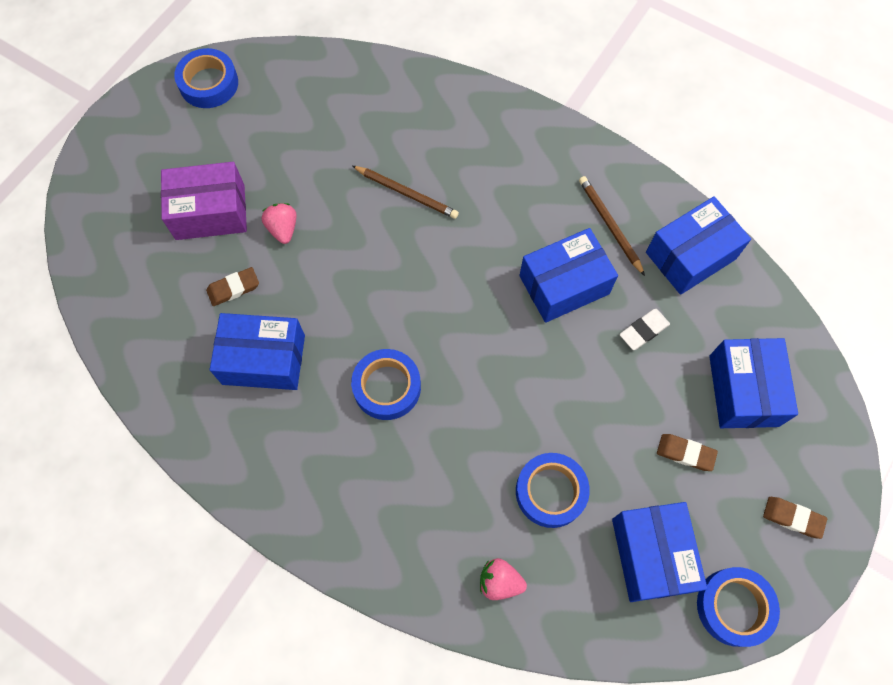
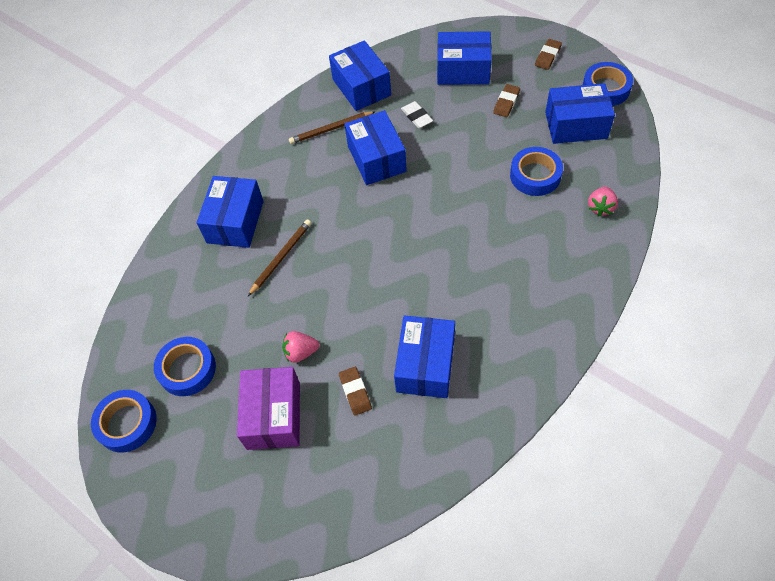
camera: 80 degrees left, 10 degrees down
(387, 387) = (453, 274): blue tape -> blue tape (187, 369)
(455, 138) = (235, 222): none -> blue box

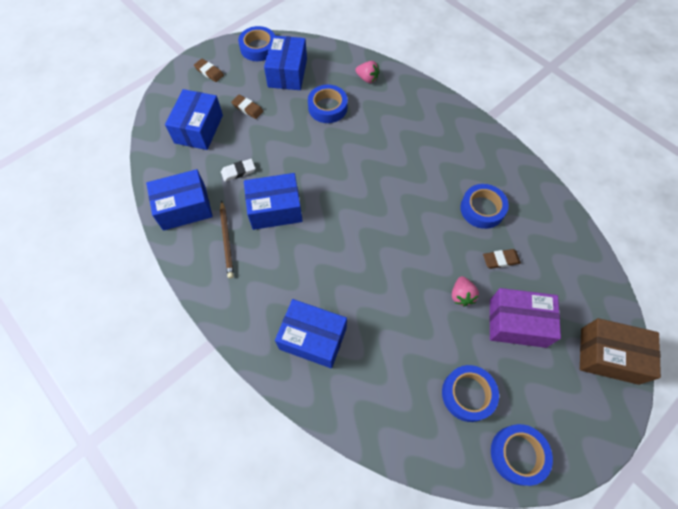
camera: 85 degrees left, 5 degrees up
(243, 526) = (609, 355): none -> brown box
(281, 257) = (363, 301): brown pencil -> none
(425, 365) = (482, 209): blue box -> blue tape

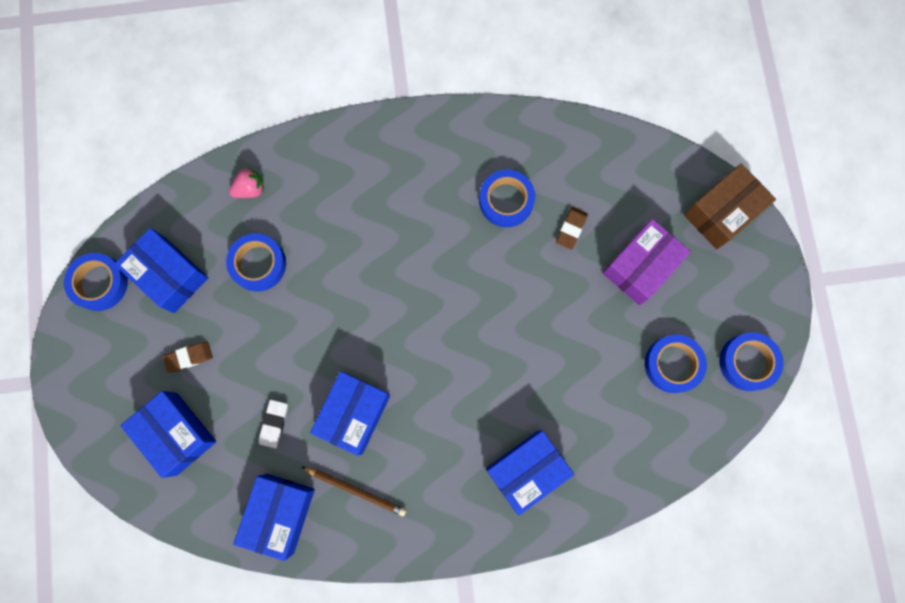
camera: 55 degrees left, 15 degrees up
(209, 72) = (93, 368): brown eraser -> none
(461, 295) = (580, 296): pink strawberry -> none

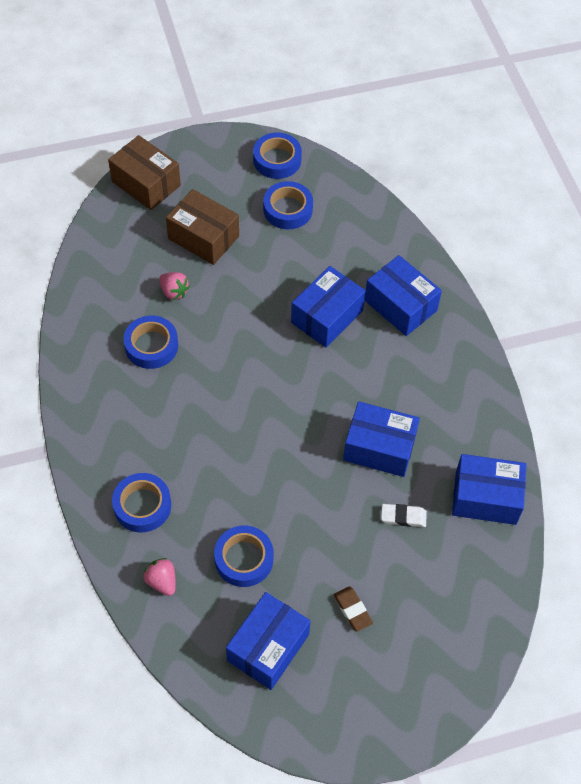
camera: 100 degrees left, 20 degrees down
(100, 283) = (288, 721): blue tape -> blue tape (142, 506)
(177, 434) = (432, 607): blue box -> blue box (327, 316)
(356, 490) = (449, 436): brown pencil -> none
(571, 229) = (174, 292): brown eraser -> pink strawberry
(640, 267) = (203, 237): purple box -> brown box

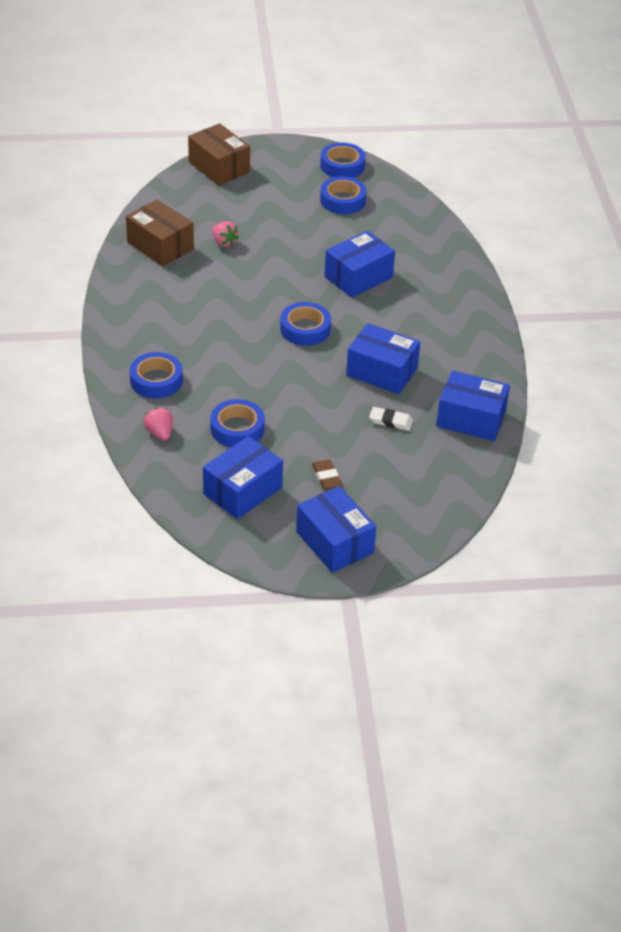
camera: 10 degrees right, 15 degrees down
(151, 346) = (194, 276): blue tape -> blue tape (305, 329)
(203, 237) = (261, 209): brown box -> brown box (160, 246)
(400, 305) = (428, 278): blue box -> blue box (334, 542)

